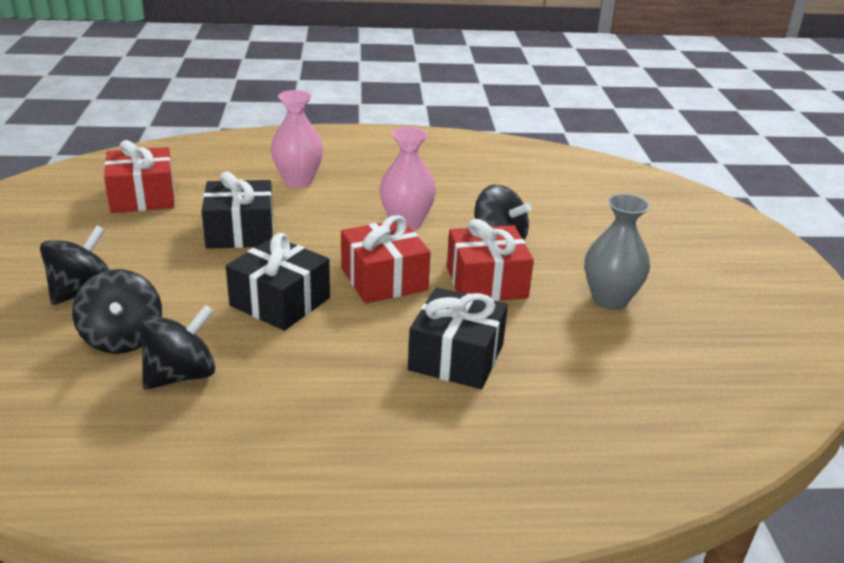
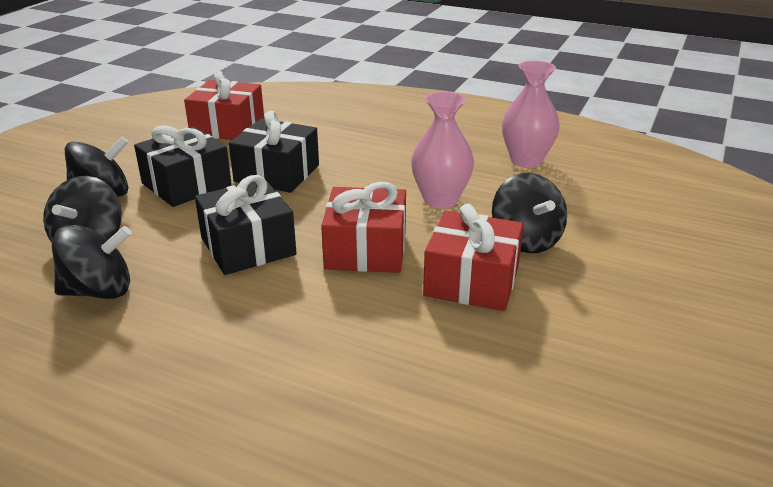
camera: 30 degrees right, 0 degrees up
(298, 181) = (373, 138): pink vase -> pink vase (526, 160)
(456, 357) = (364, 353): black gift -> black gift (186, 184)
(609, 300) = (606, 341): grey vase -> none

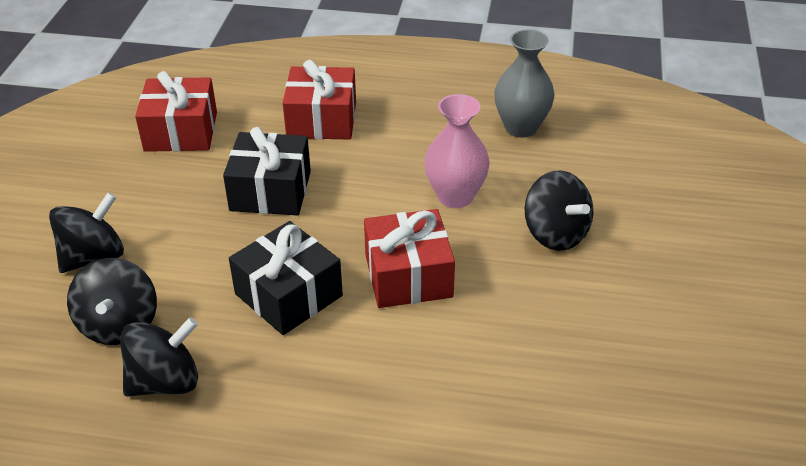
camera: 15 degrees left, 10 degrees up
(186, 184) = (179, 224): black gift -> none
(472, 281) = (523, 293): red gift -> red gift (322, 120)
(526, 160) = (521, 127): pink vase -> grey vase

